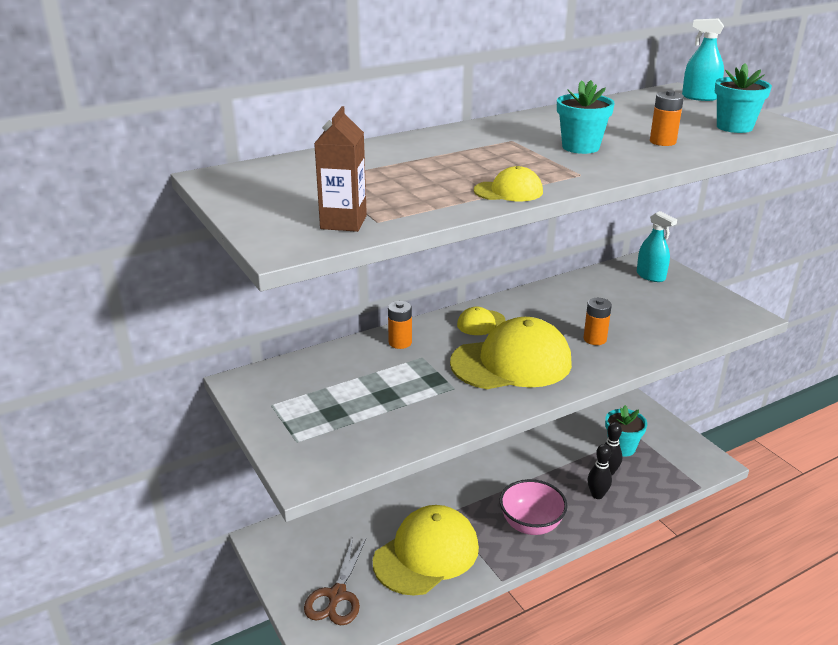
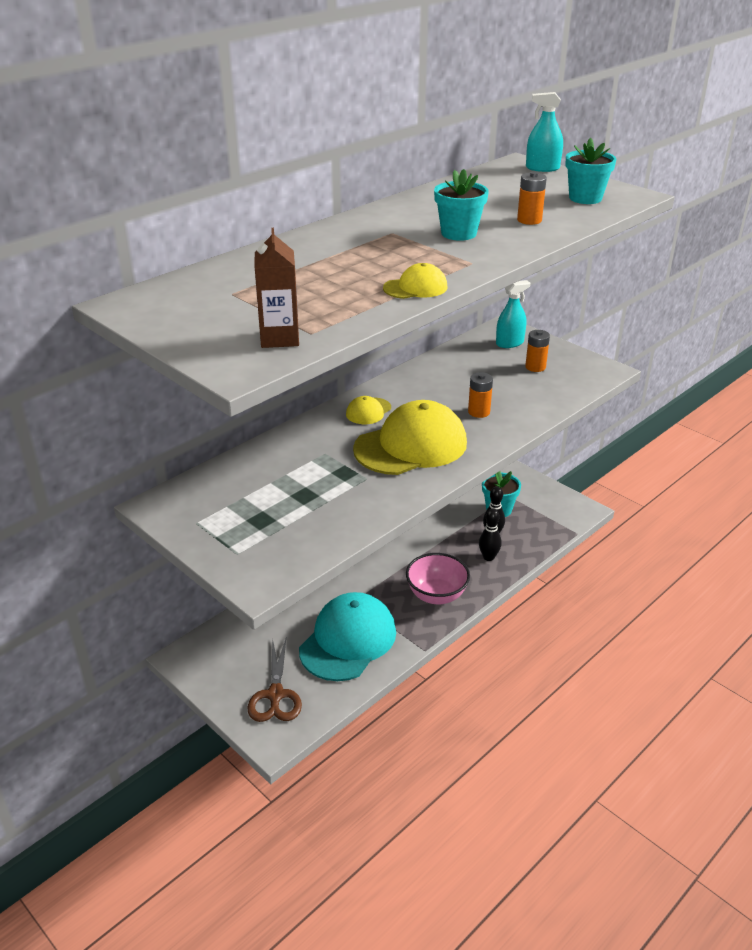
camera: 15 degrees left, 5 degrees up
(400, 342) = (298, 442): orange battery -> orange battery (535, 367)
(426, 554) = (348, 640): yellow cap -> turquoise cap
(650, 276) = (509, 343): turquoise spray bottle -> turquoise spray bottle turned 60 degrees counterclockwise

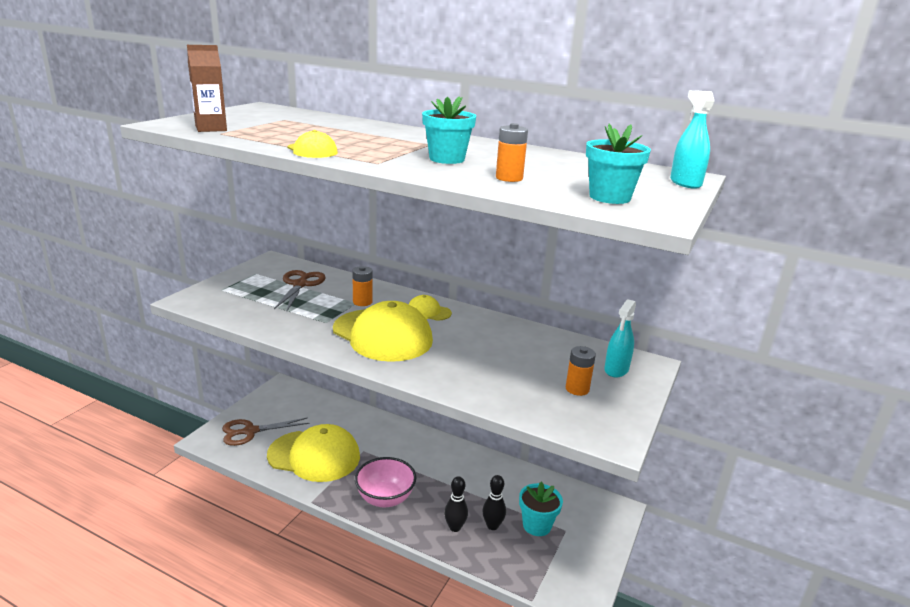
camera: 70 degrees right, 10 degrees down
(255, 488) = (300, 285): none -> brown scissors
(348, 640) = (314, 456): turquoise cap -> yellow cap
(479, 412) = (459, 362): orange battery -> orange battery (362, 302)
(509, 343) = (616, 369): turquoise spray bottle -> turquoise spray bottle turned 75 degrees clockwise

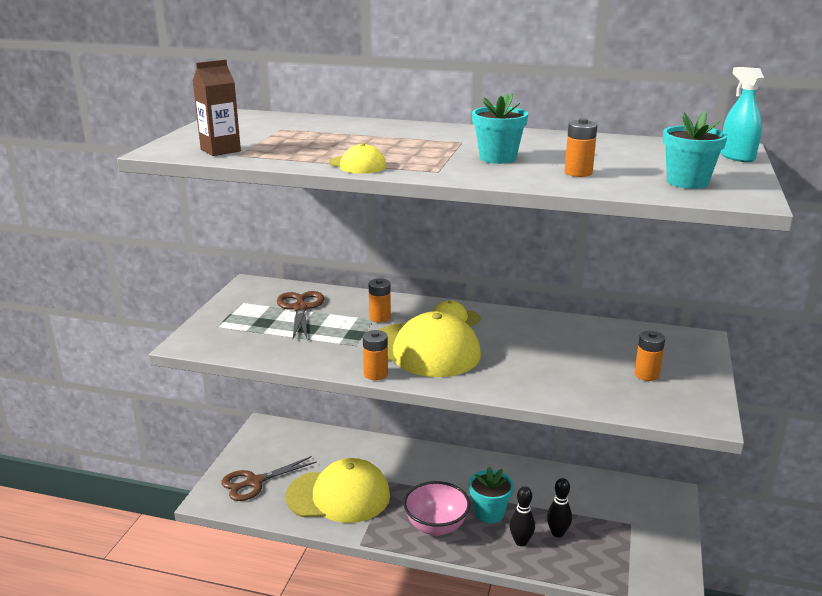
camera: 10 degrees left, 0 degrees up
(326, 349) = (375, 374): none -> orange battery
(537, 525) = (601, 524): turquoise flower pot -> turquoise flower pot (489, 513)
(616, 369) = (672, 349): turquoise spray bottle -> none

